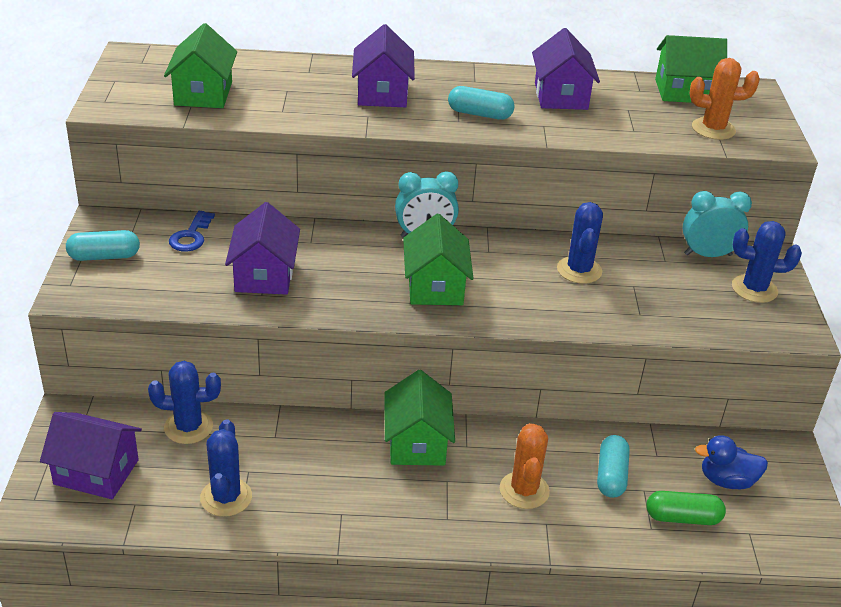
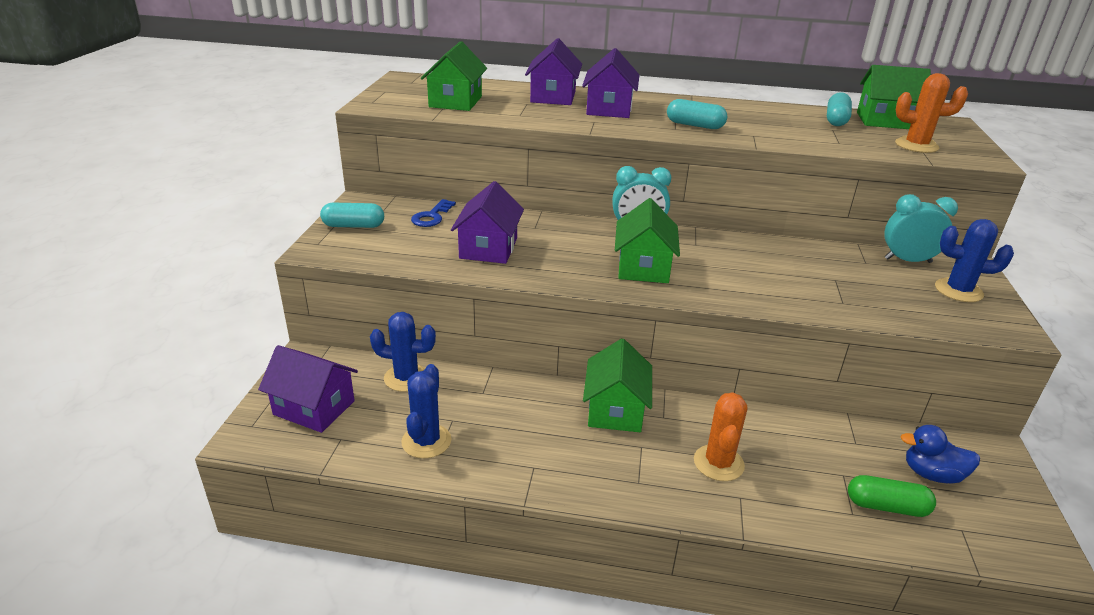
camera: 10 degrees right, 5 degrees down
(561, 96) = (769, 118): purple house -> purple house (553, 97)
(579, 270) = (781, 264): blue cactus -> none
(611, 475) = (808, 458): turquoise capsule -> turquoise capsule (836, 120)

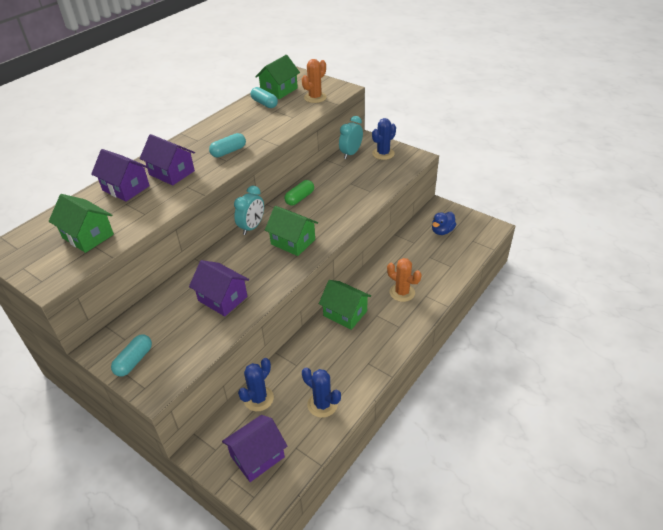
camera: 60 degrees left, 10 degrees up
(432, 217) = (157, 314): blue key -> none
(886, 506) = (452, 254): green capsule -> green capsule (300, 198)

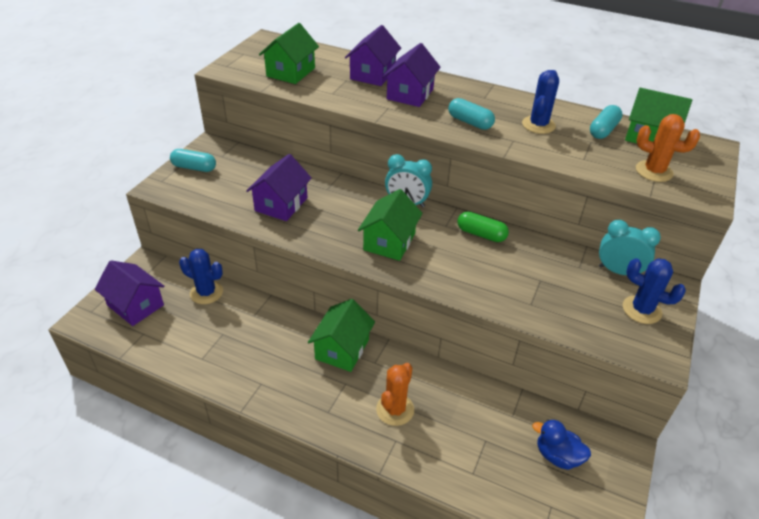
camera: 75 degrees right, 0 degrees up
(322, 404) = (198, 347): blue cactus -> blue cactus (538, 125)

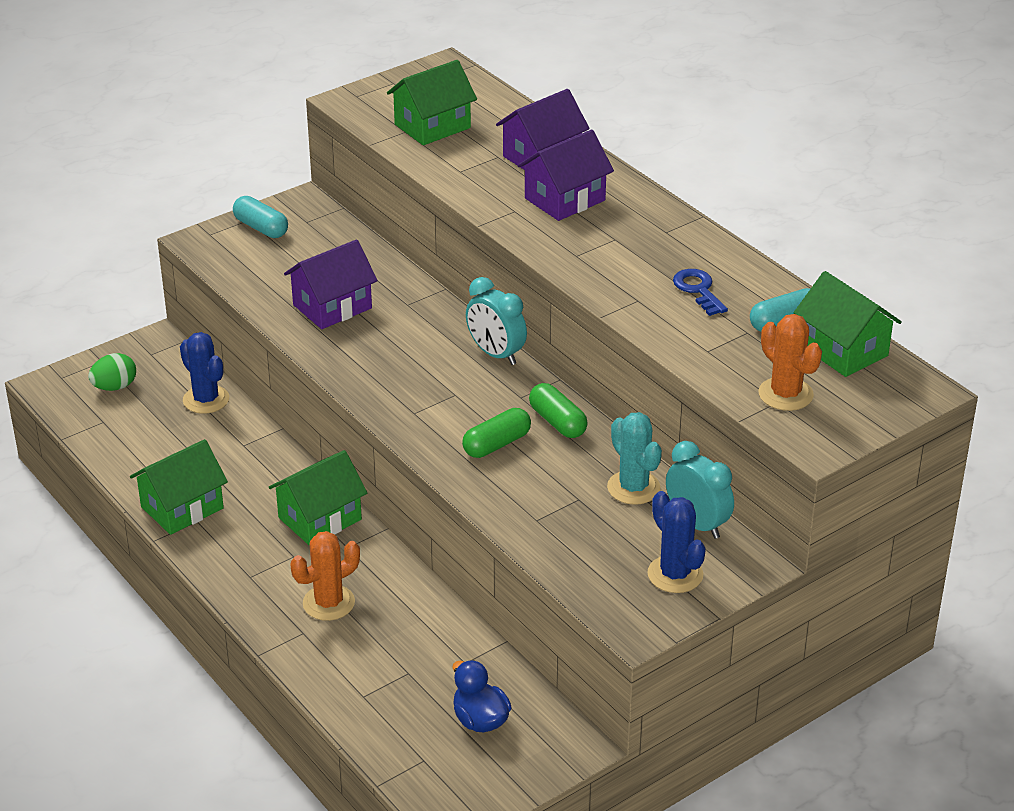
camera: 30 degrees right, 5 degrees down
(135, 305) = (114, 387): purple house -> green egg
(389, 242) = (428, 393): green house -> green house (182, 508)
(460, 261) = (496, 444): none -> green capsule
(470, 122) = (605, 260): turquoise capsule -> none
(538, 125) = (698, 290): blue cactus -> blue key
(562, 261) = (633, 488): none -> turquoise cactus

